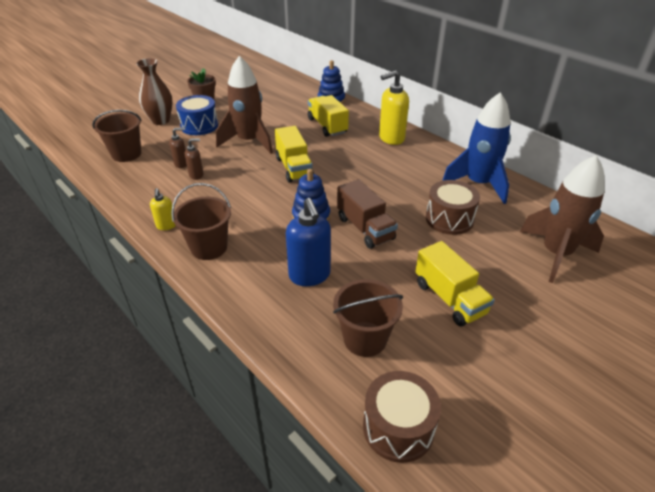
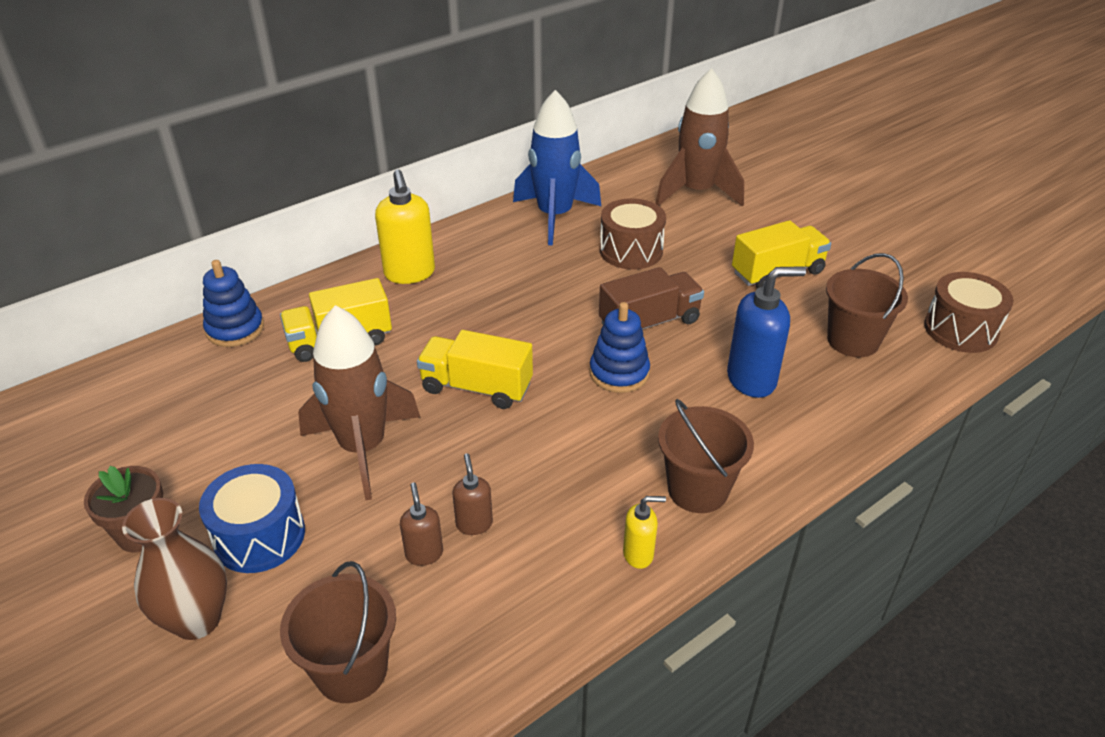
camera: 85 degrees left, 0 degrees up
(294, 168) = (476, 387): yellow truck -> yellow truck turned 150 degrees counterclockwise

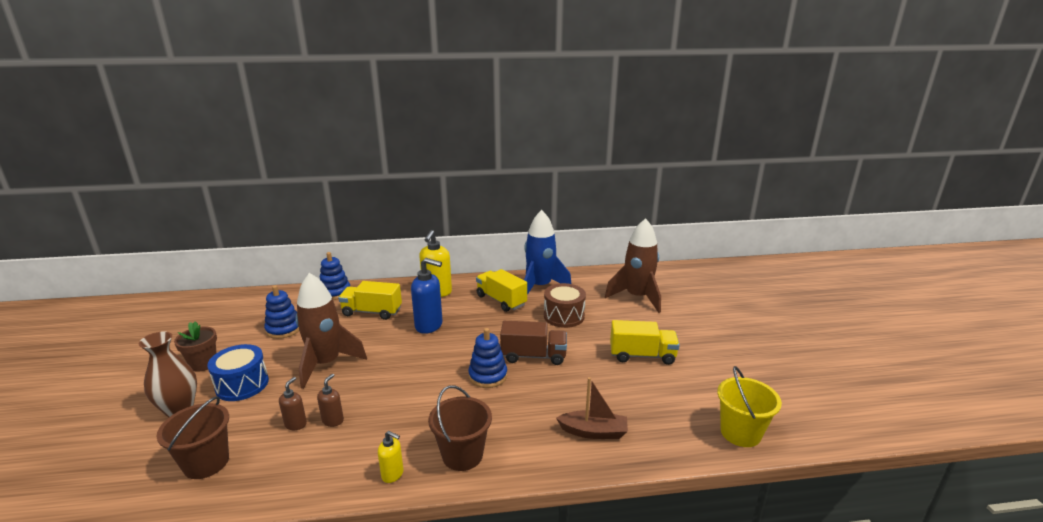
camera: 30 degrees right, 15 degrees down
(219, 422) = (284, 329): none -> blue stacking toy
(476, 387) = (408, 356): yellow truck -> yellow truck (501, 300)
(752, 379) = (561, 408): blue soap dispenser -> blue soap dispenser (429, 325)
(816, 393) = (593, 432): none -> brown boat
(853, 341) = (652, 411): brown bucket -> none
(960, 330) = (740, 433): brown drum -> yellow bucket

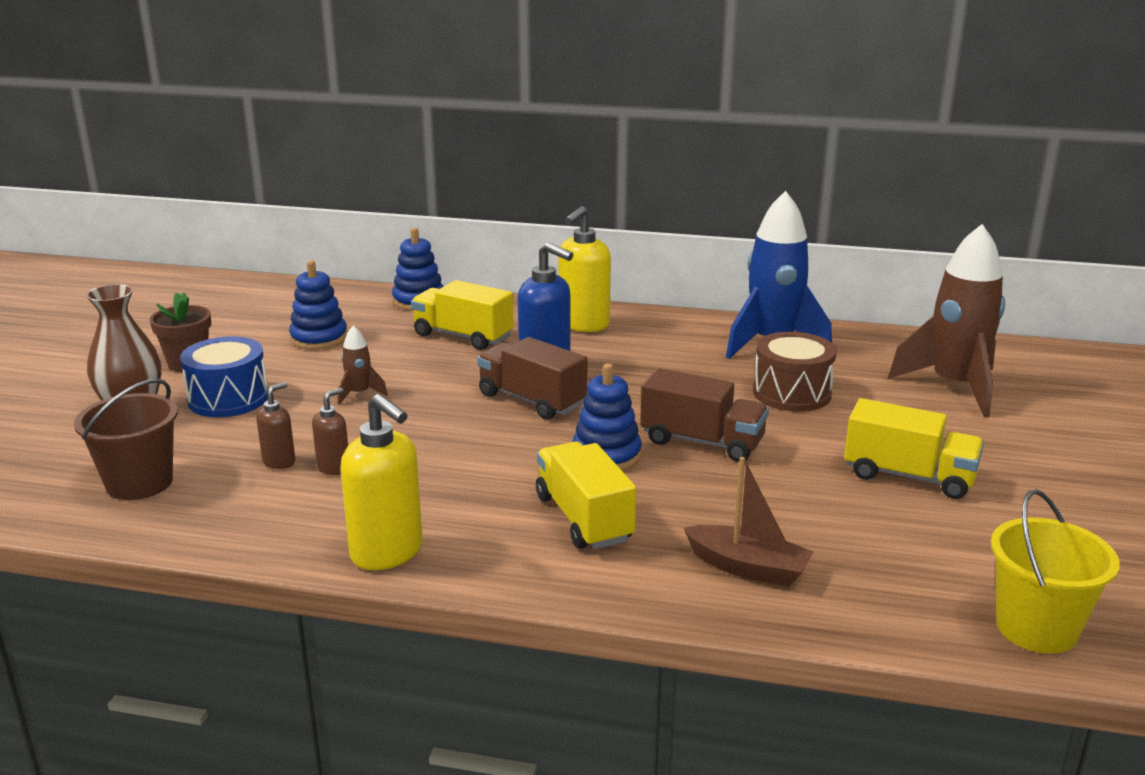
camera: 20 degrees right, 0 degrees up
(326, 364) = (359, 394): brown rocket -> brown rocket, size x0.43
(393, 474) = (387, 553): yellow soap dispenser -> yellow soap dispenser, size x1.88
(430, 348) = (531, 400): none -> brown truck
(462, 455) = (507, 552): brown bucket -> none
(501, 300) = (689, 353): yellow truck -> yellow truck (584, 518)

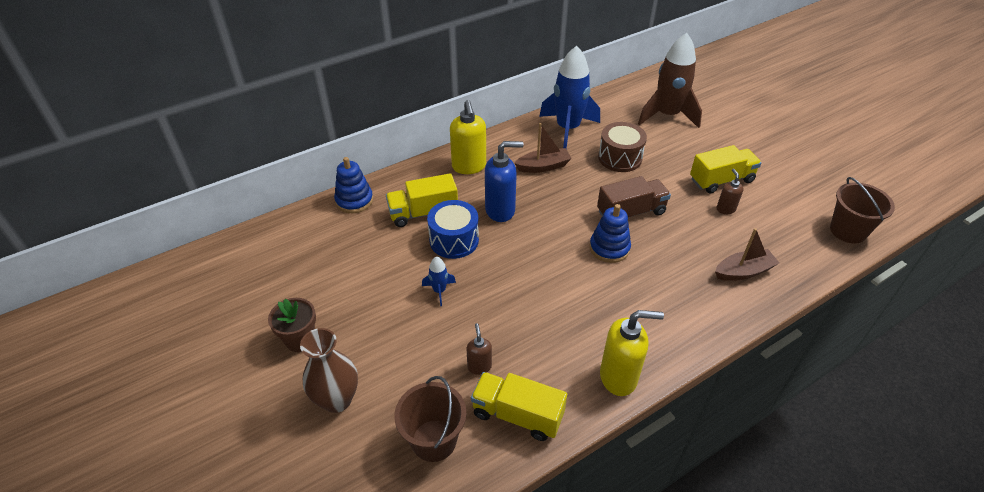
camera: 45 degrees left, 20 degrees up
(228, 399) = (374, 347): blue drum -> blue drum (454, 240)
(319, 338) = (346, 266): blue stacking toy -> none
(334, 468) = (511, 348): brown soap dispenser -> brown soap dispenser (725, 209)
(359, 394) = (439, 291): brown rocket -> blue rocket
(531, 400) = (527, 236): brown truck -> none
(584, 518) = (656, 292): yellow truck -> yellow truck (517, 415)
(671, 359) = (543, 166): none -> brown boat
(1036, 628) = (848, 231): yellow bucket -> brown bucket

